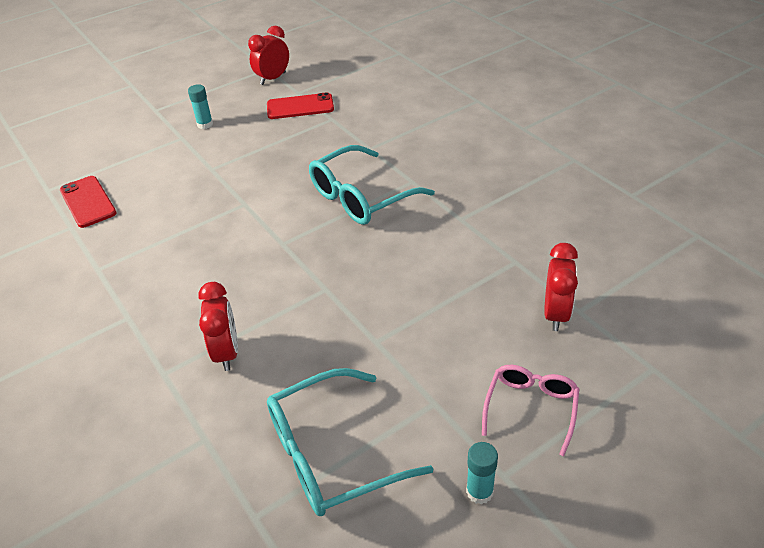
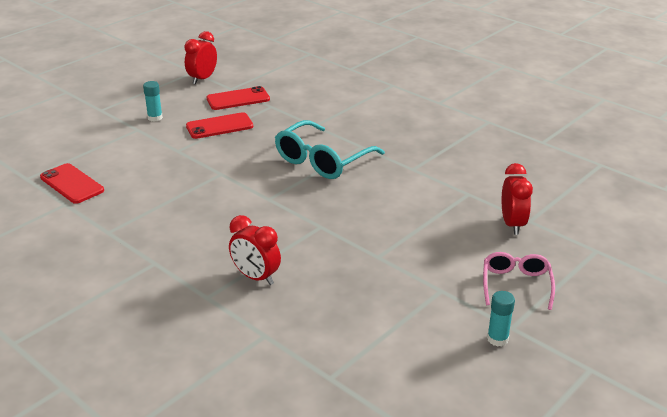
camera: 15 degrees left, 10 degrees down
(227, 352) = (256, 277): red clock -> red clock turned 150 degrees clockwise
(267, 141) = (219, 126): none -> red phone
(331, 454) = (374, 331): turquoise glasses -> none

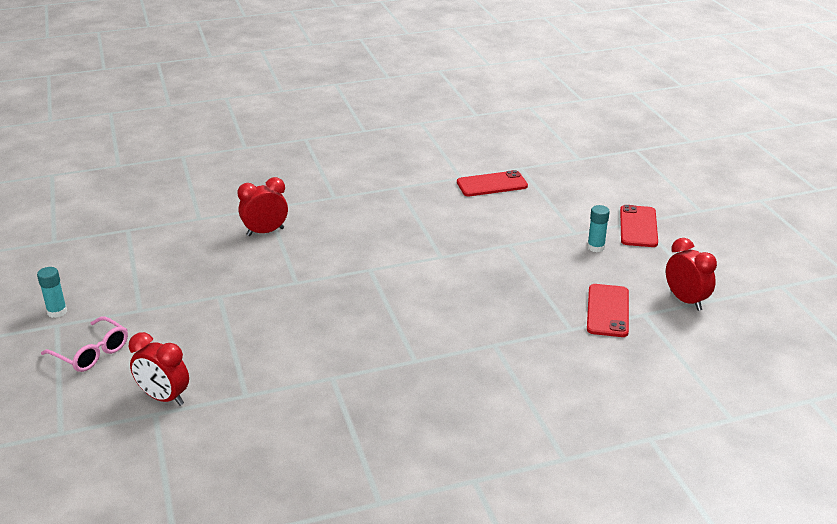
camera: 120 degrees right, 0 degrees up
(219, 126) = (544, 280): red phone -> red phone (638, 227)
(322, 161) = (408, 322): turquoise glasses -> none

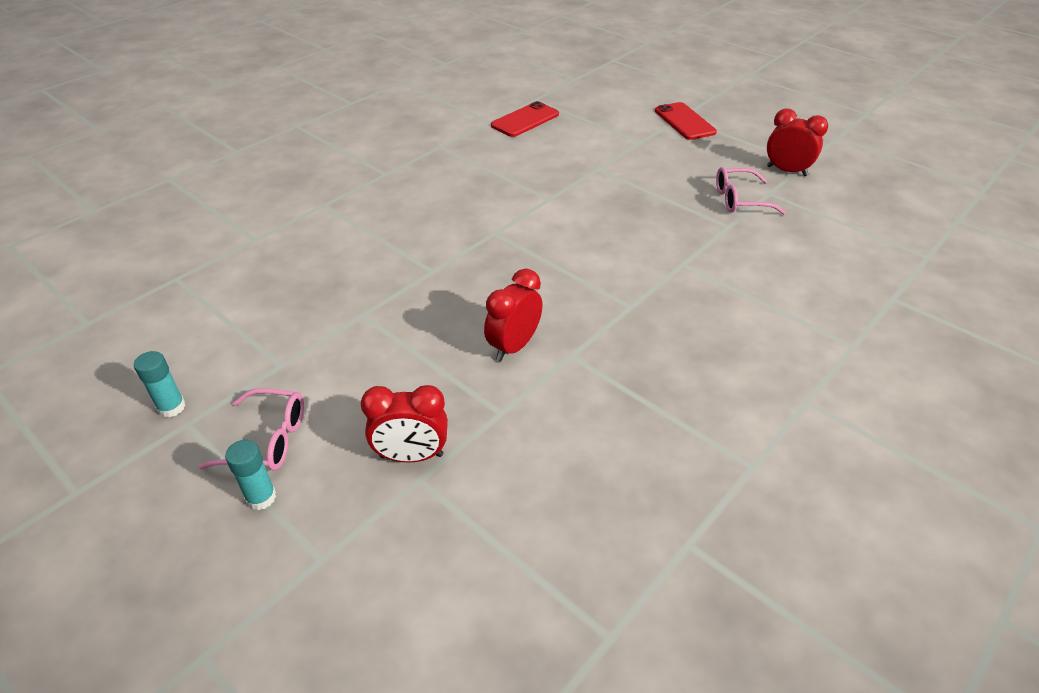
camera: 30 degrees left, 10 degrees up
(265, 232) = (346, 230): red clock -> red clock (513, 346)
(596, 247) = (671, 149): turquoise glue stick -> turquoise glue stick (261, 497)
(608, 311) = (740, 200): red phone -> pink glasses

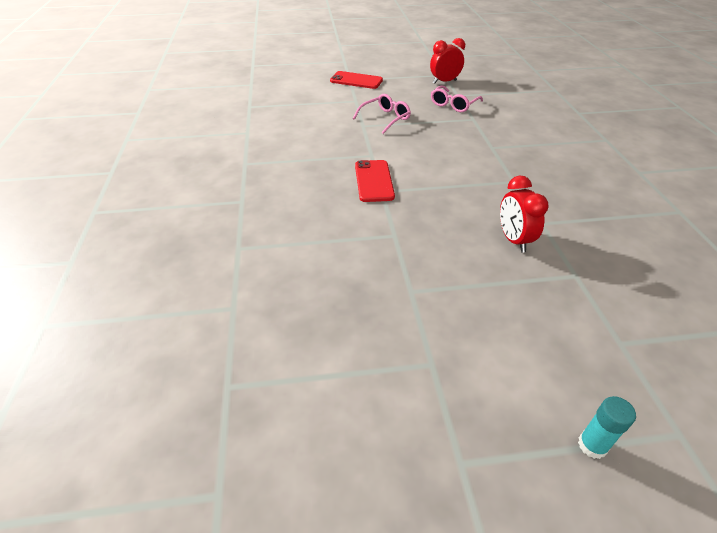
camera: 50 degrees left, 0 degrees up
(171, 407) = (428, 466): turquoise glue stick -> none
(267, 440) = (523, 412): pink glasses -> pink glasses (385, 118)
(411, 456) = (594, 336): red clock -> none
(525, 120) = (268, 121): red phone -> red phone (374, 181)

